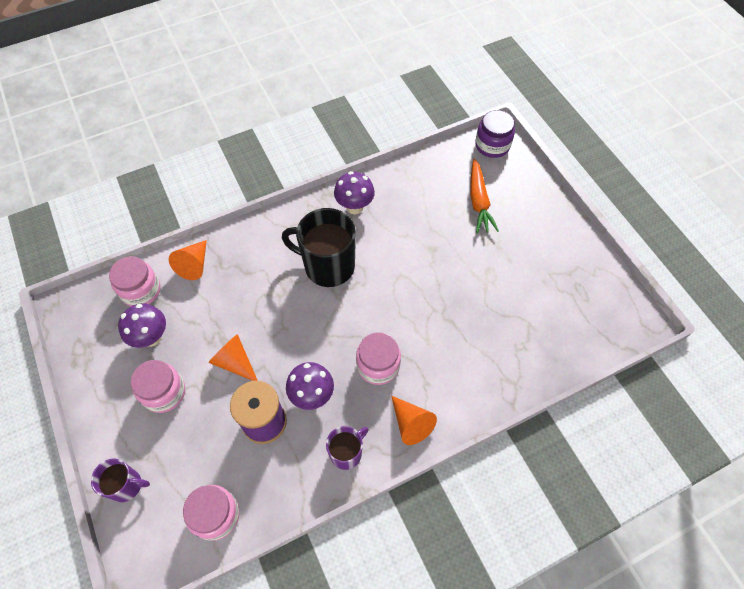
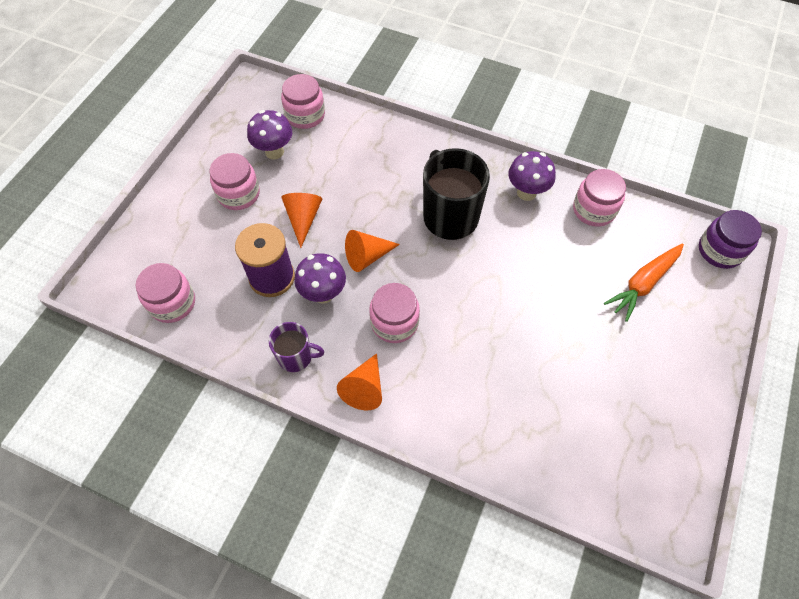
camera: 50 degrees right, 0 degrees up
(126, 485) = (151, 228): purple mug -> none
(194, 265) = (359, 129): orange cone -> orange cone (367, 256)
(404, 182) = (594, 210): none -> pink jar

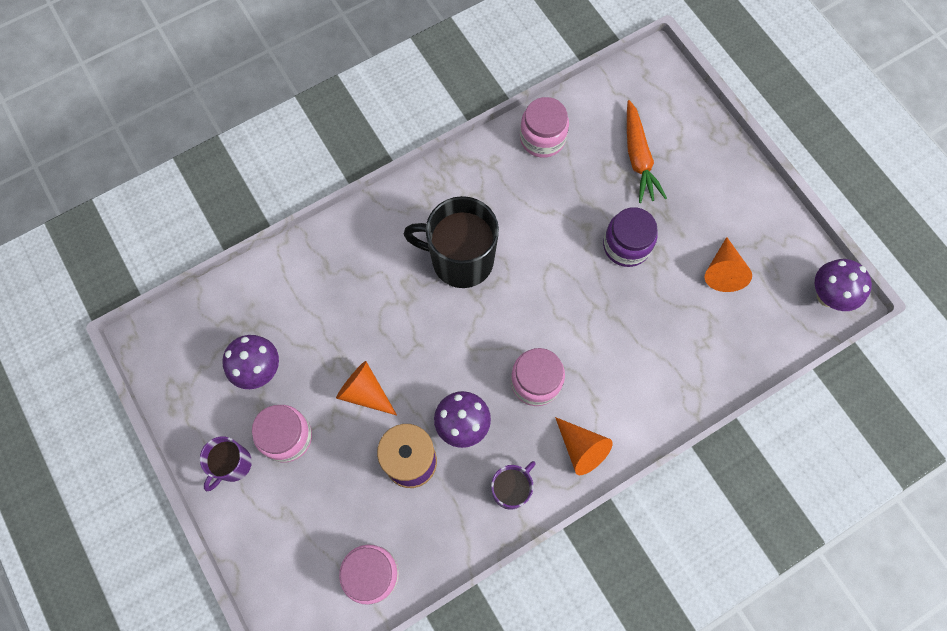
camera: 55 degrees left, 10 degrees up
(199, 177) = (233, 464): none -> purple mug
(305, 115) = (235, 311): pink jar -> none
(367, 256) = (451, 360): orange cone -> orange cone (723, 271)
(526, 192) = (484, 178): purple mushroom -> purple mushroom (827, 296)
(720, 250) = (649, 77): purple jar -> purple jar (626, 245)

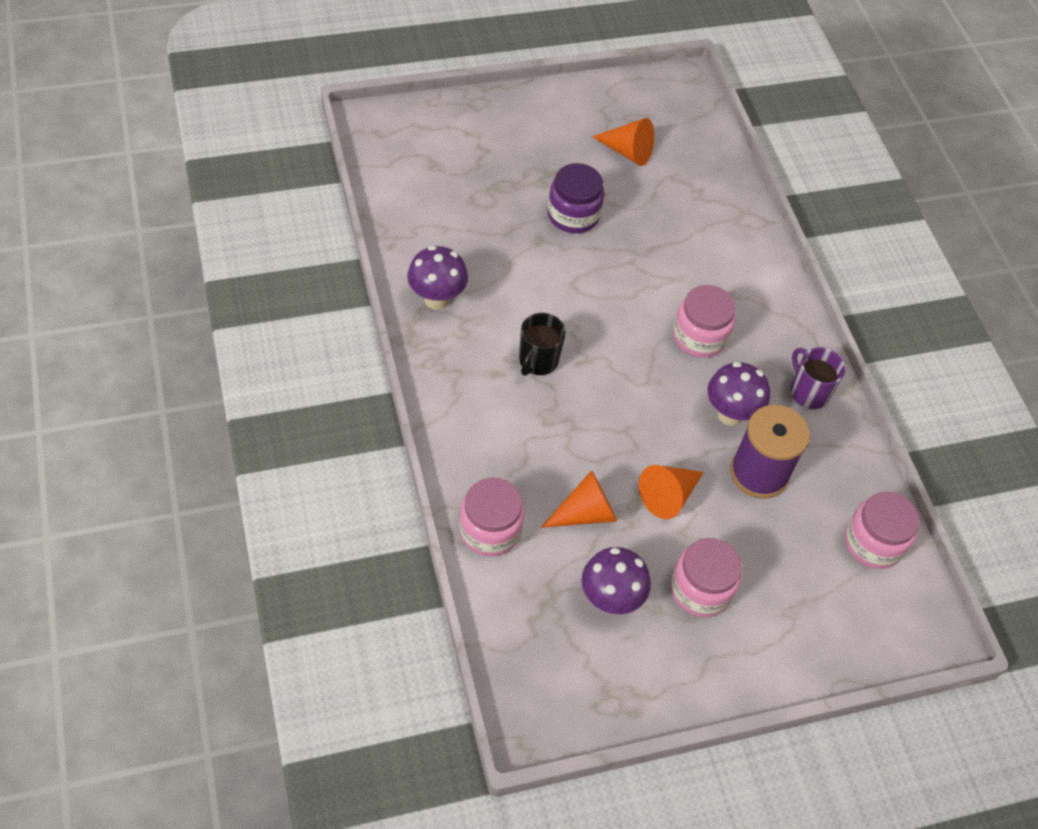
camera: 80 degrees left, 15 degrees down
(233, 464) = (720, 656): purple mug -> none
(460, 260) = (538, 361): black mug -> black mug, size x0.55
(542, 138) = (417, 243): pink jar -> pink jar (490, 530)
(581, 448) = (780, 321): orange cone -> orange cone (585, 513)
(638, 158) = (476, 172): orange carrot -> none
(827, 296) = (678, 89): purple mushroom -> purple mushroom (437, 299)

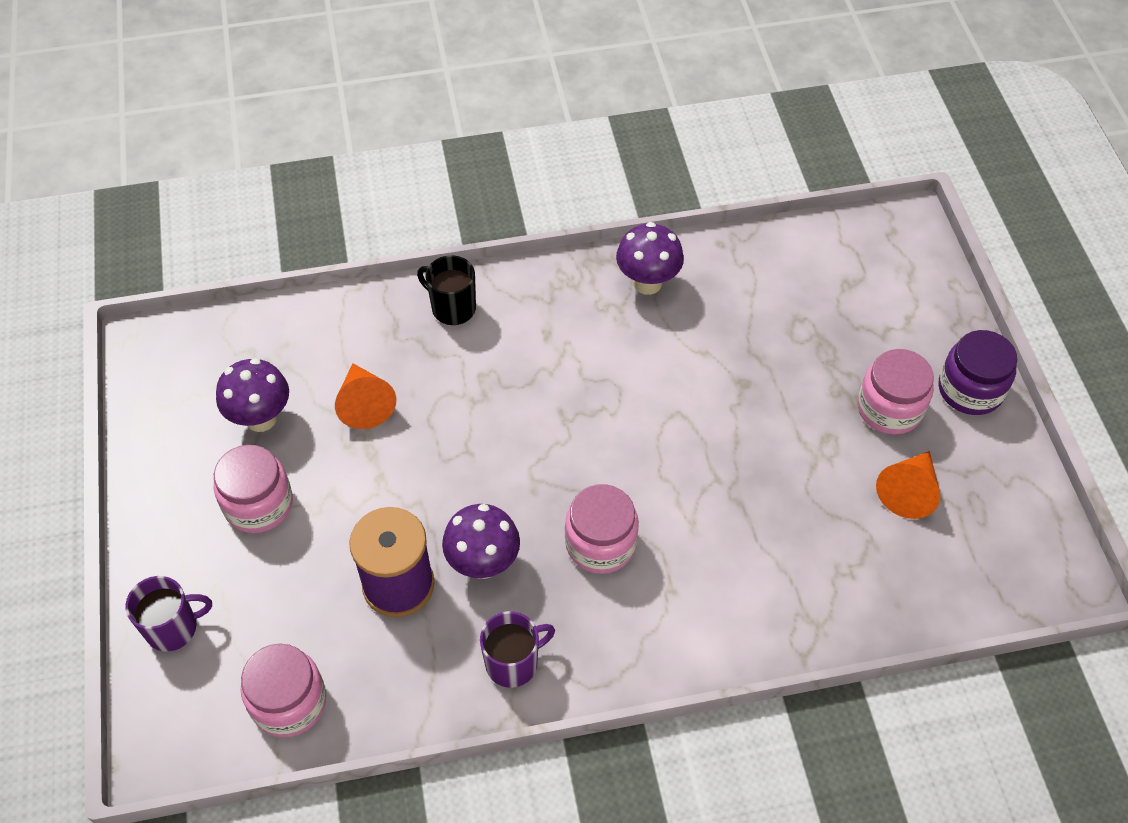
camera: 100 degrees right, 0 degrees up
(490, 530) = (354, 321): pink jar -> pink jar (889, 408)
(538, 361) = (563, 372): black mug -> black mug (452, 308)
(573, 215) = (787, 421): purple jar -> purple jar (970, 389)
(668, 496) = (377, 485): orange cone -> none
(829, 642) = (173, 628): none -> purple mug

